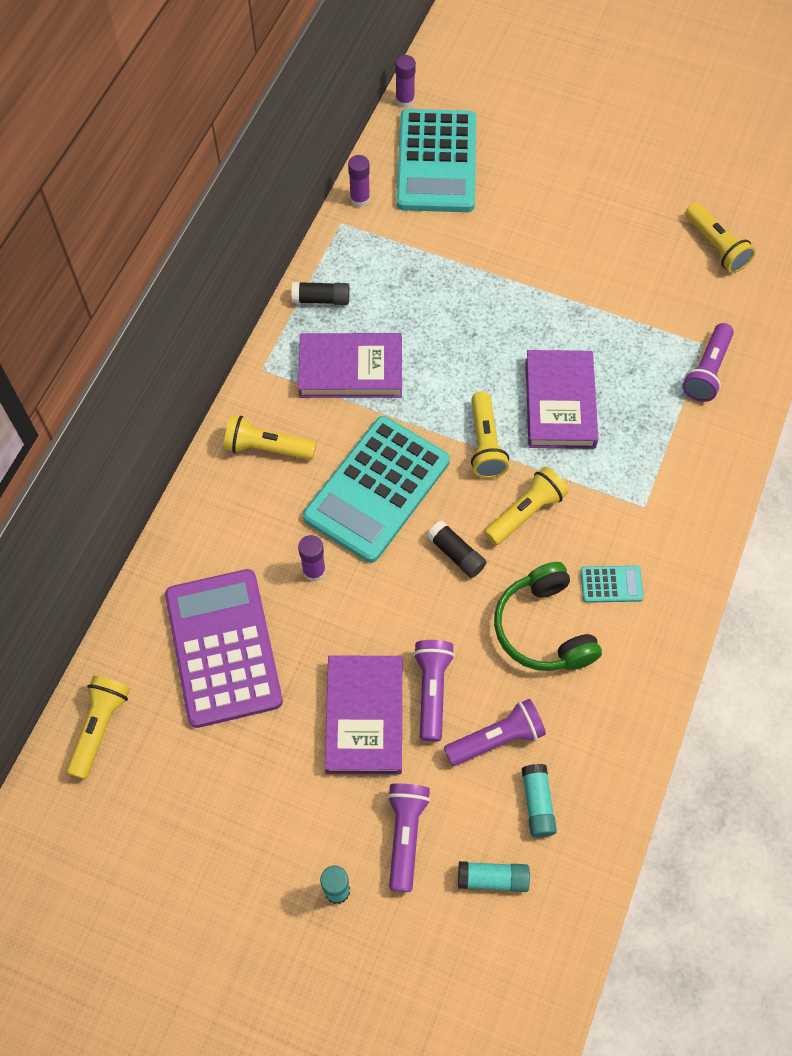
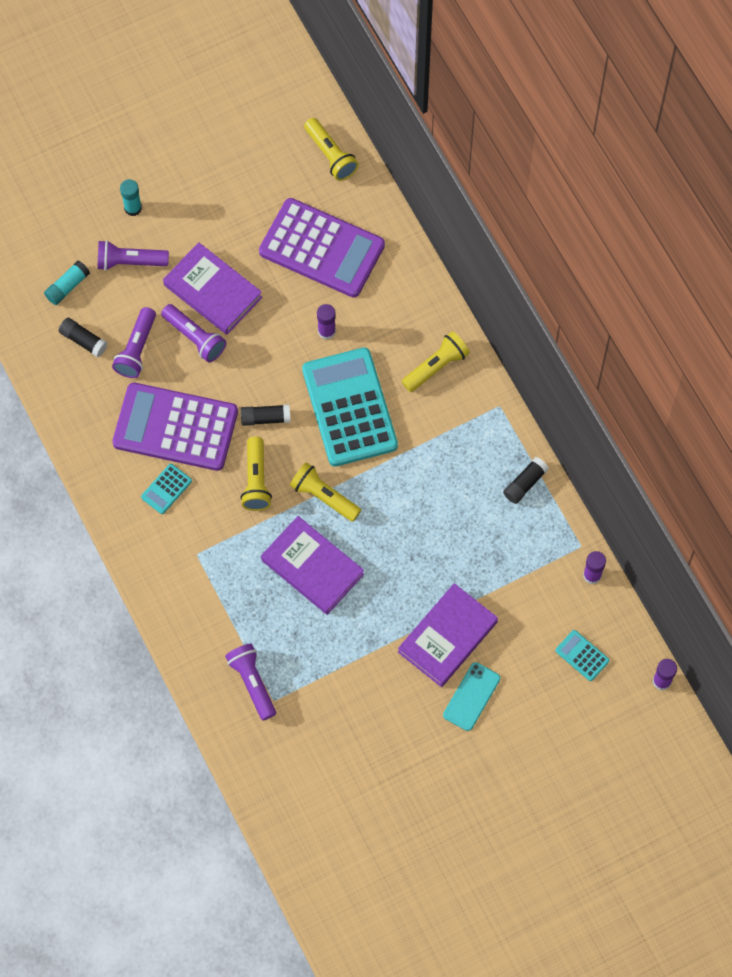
camera: 130 degrees right, 5 degrees up
(351, 369) = (452, 459): purple book -> purple book (447, 637)
(405, 835) = (130, 262): purple flashlight -> purple flashlight turned 135 degrees clockwise
(436, 162) = (582, 655): turquoise calculator -> turquoise calculator, size x0.41
(537, 803) = (83, 340): turquoise glue stick -> black glue stick
(543, 628) = (175, 427): green headphones -> purple calculator
(548, 210) = (471, 696): none -> turquoise phone
(716, 246) = (340, 785): yellow flashlight -> none

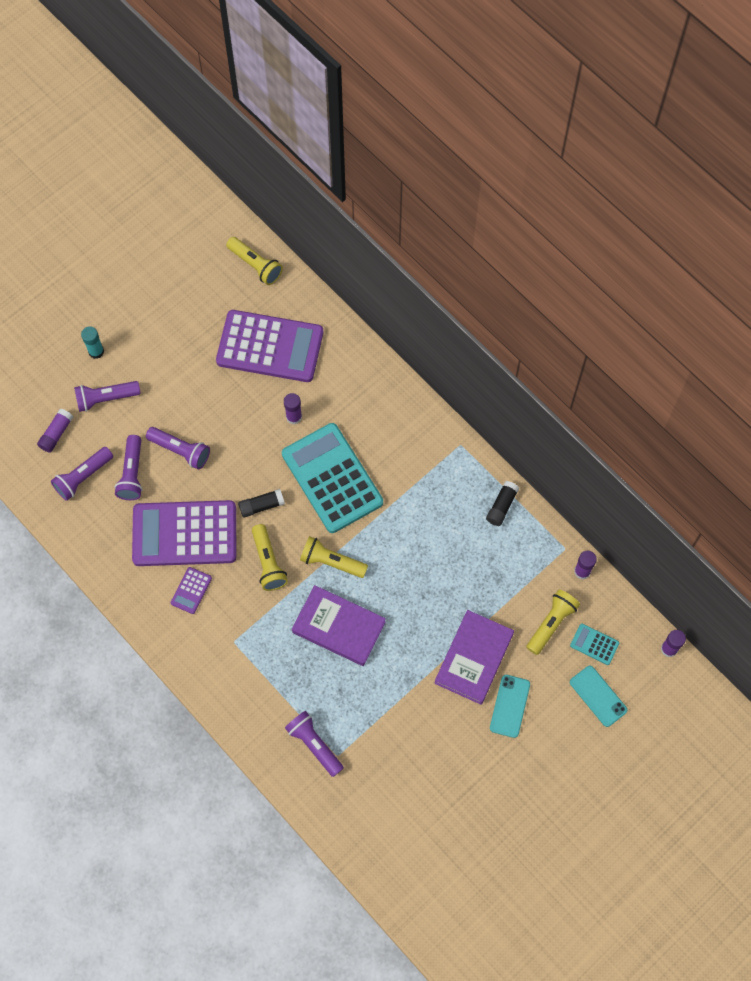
camera: 15 degrees left, 0 degrees up
(67, 286) = (56, 433): turquoise glue stick -> purple glue stick
(83, 340) = (83, 477): black glue stick -> purple flashlight
(166, 489) = (191, 590): turquoise calculator -> purple calculator
(213, 291) = (185, 406): purple book -> none
(436, 366) = (396, 424): yellow flashlight -> yellow flashlight (551, 623)
(569, 711) = (598, 696): none -> turquoise phone

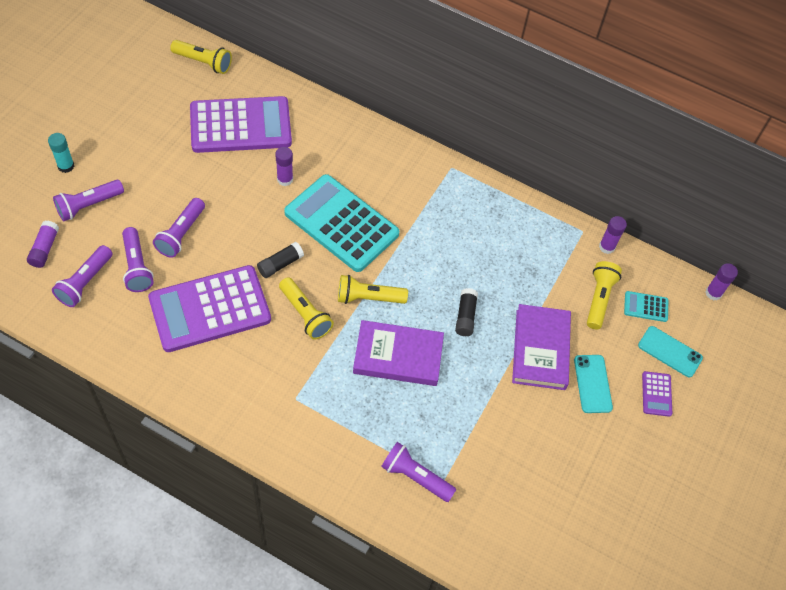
camera: 25 degrees left, 10 degrees down
(181, 450) = (181, 234): purple flashlight -> purple flashlight turned 105 degrees clockwise
(191, 590) = (234, 361): purple calculator -> purple calculator (656, 394)
(501, 506) = (510, 209): black glue stick -> black glue stick (465, 316)

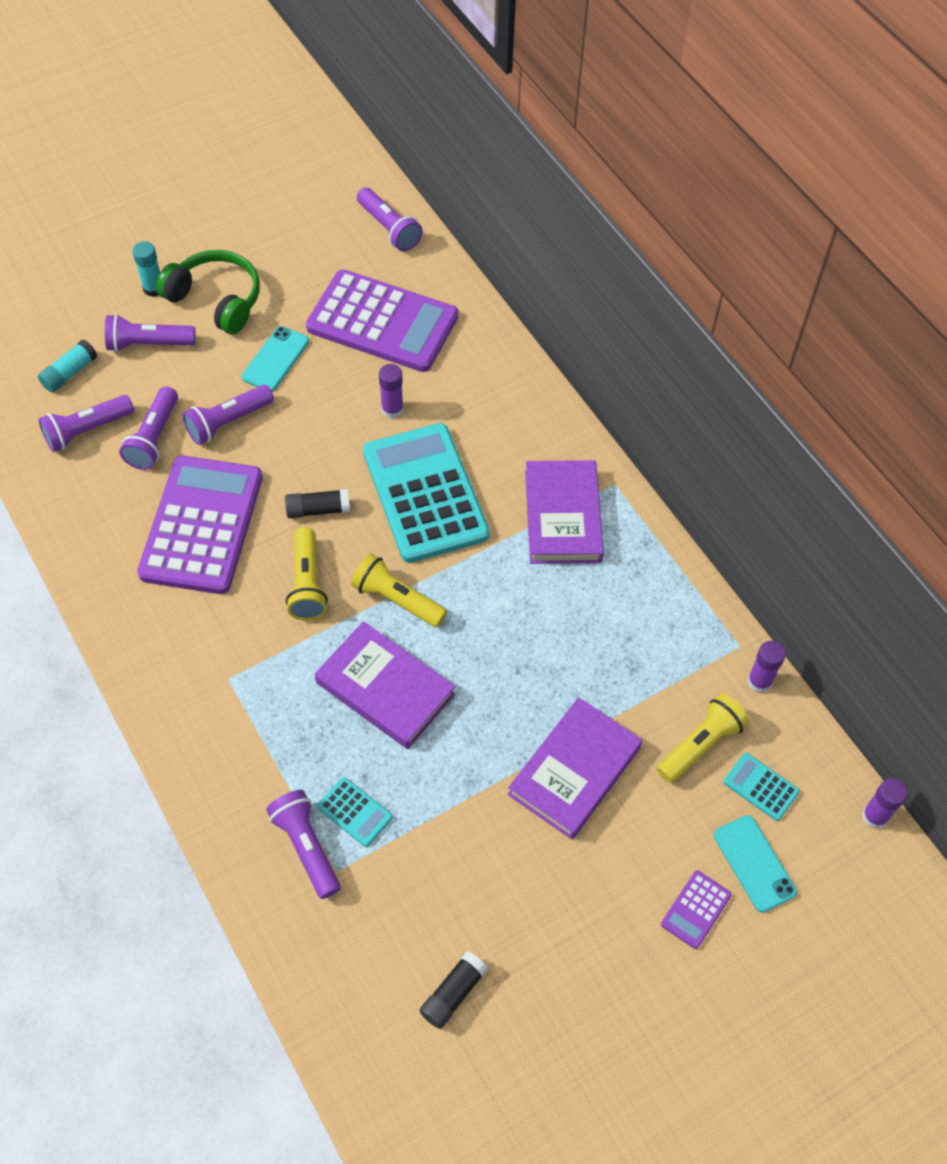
camera: 35 degrees right, 0 degrees up
(45, 248) = (70, 373): purple glue stick -> turquoise glue stick
(116, 156) = (216, 299): none -> green headphones
(204, 62) = (389, 228): yellow flashlight -> purple flashlight
(210, 309) = (202, 525): purple calculator -> purple calculator turned 90 degrees clockwise
(430, 440) = (355, 812): none -> turquoise calculator
(434, 200) = (563, 516): none -> purple book
(465, 316) = (504, 681): black glue stick -> black glue stick (453, 993)
(593, 384) = (615, 851): turquoise phone -> turquoise phone (276, 359)

